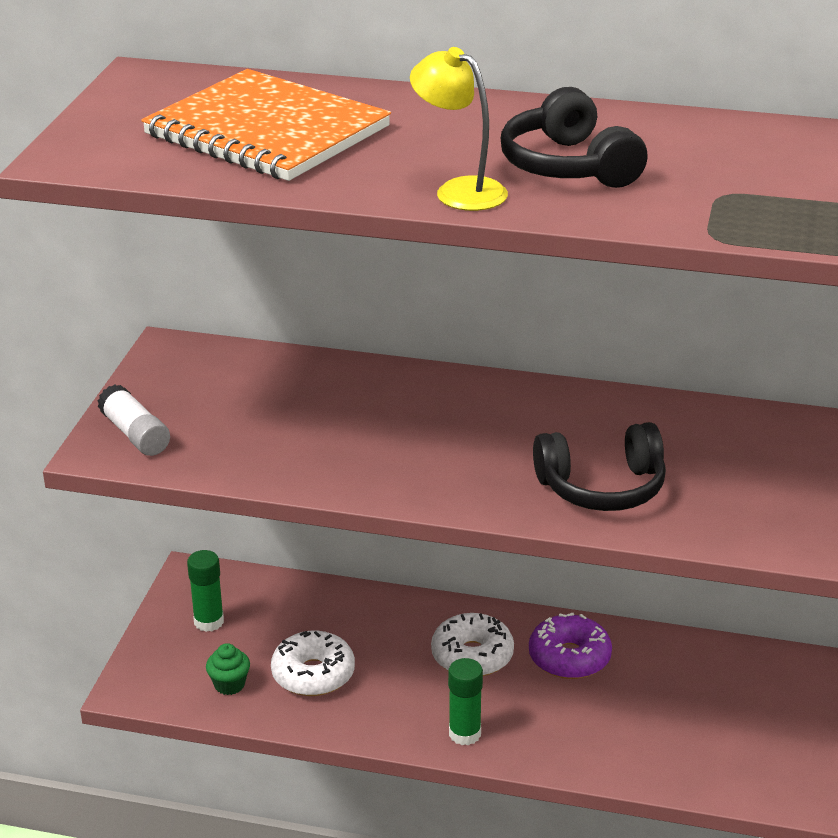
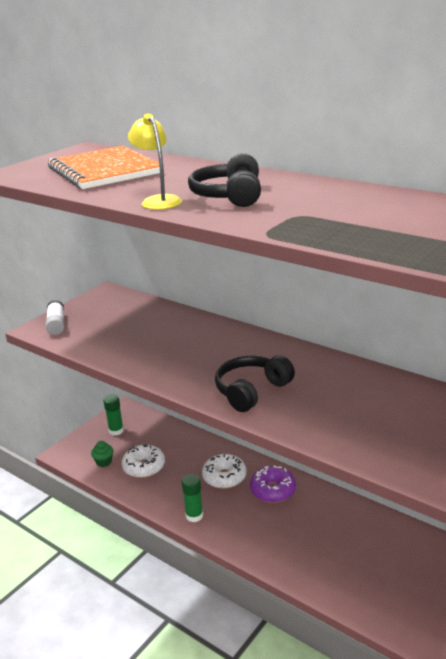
camera: 25 degrees right, 5 degrees down
(602, 487) = (251, 391): black headphones -> black headphones turned 120 degrees clockwise

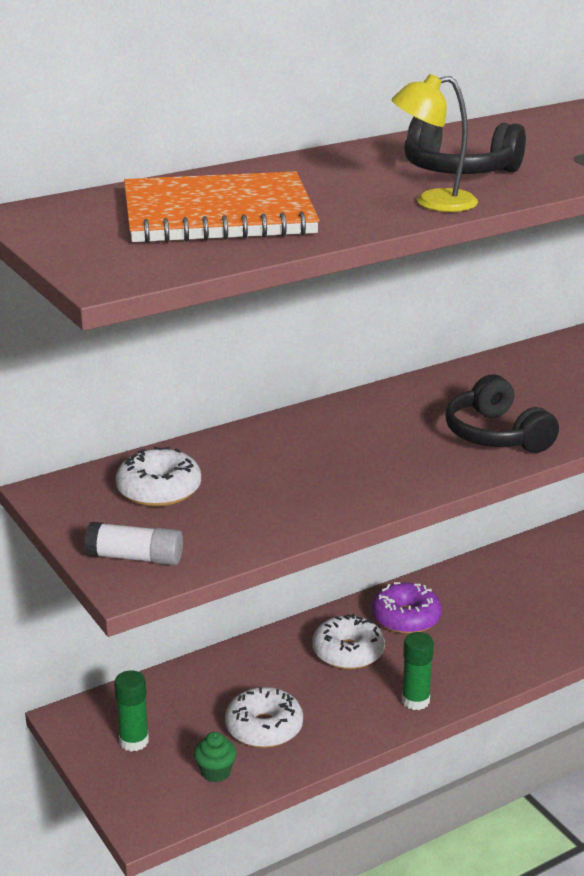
camera: 70 degrees left, 0 degrees up
(121, 313) = (159, 490): none -> white donut

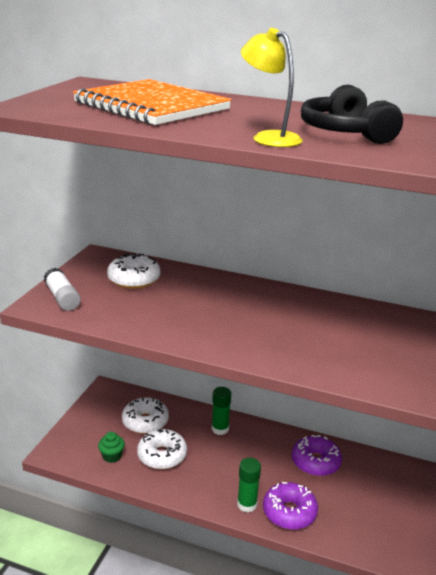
camera: 50 degrees right, 0 degrees up
(134, 741) = (109, 417): green glue stick -> green glue stick (220, 429)
(348, 652) = (257, 454): white donut -> white donut (145, 421)
(457, 677) = (289, 512): none -> purple donut
(496, 435) = (348, 357): black headphones -> none

